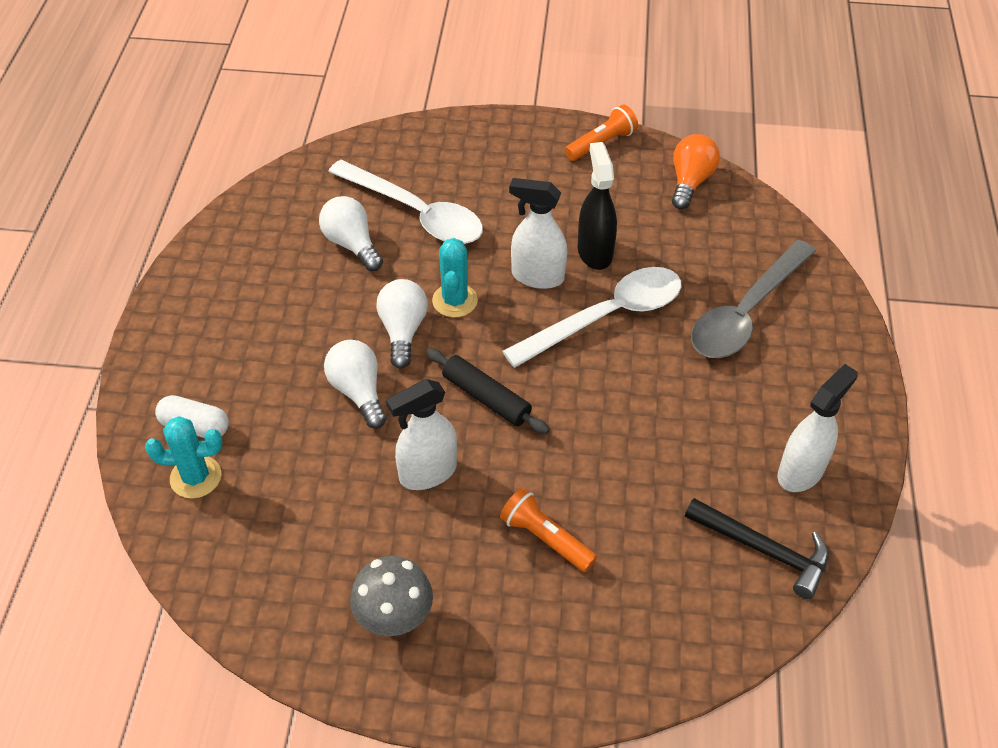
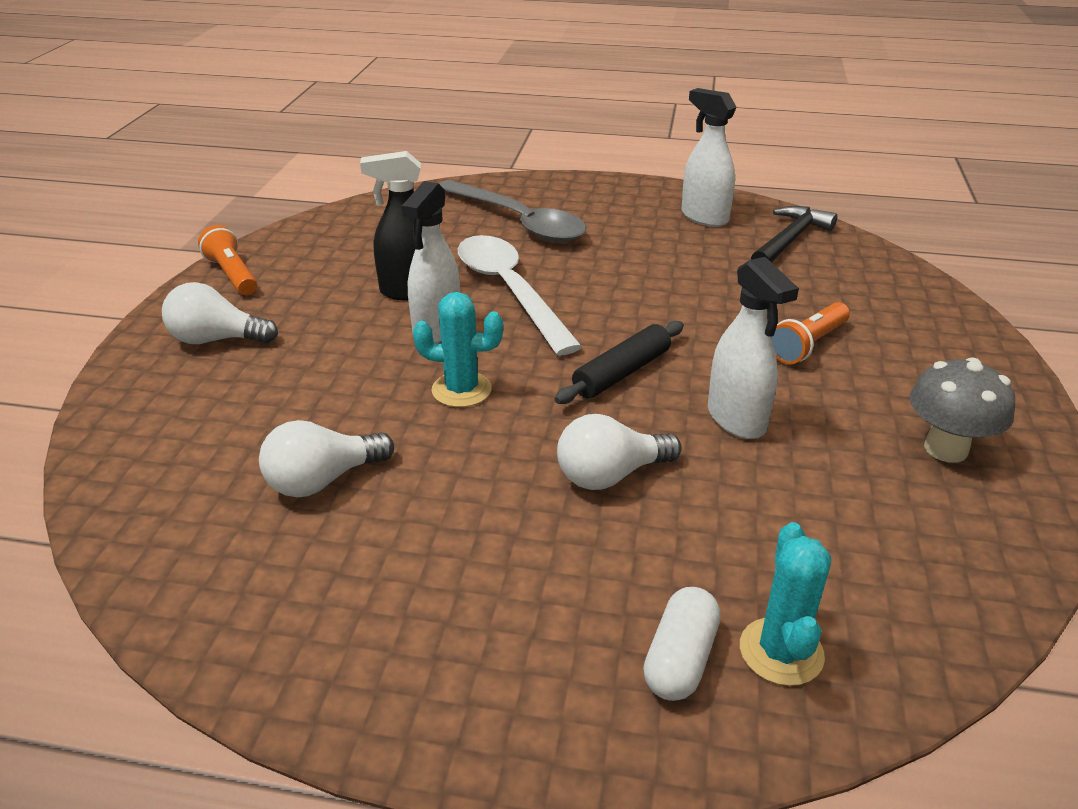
camera: 85 degrees left, 15 degrees down
(403, 331) = (506, 434): white light bulb -> white light bulb (217, 339)
(416, 213) = (284, 417): white spoon -> none
(690, 182) = (325, 231): orange light bulb -> none

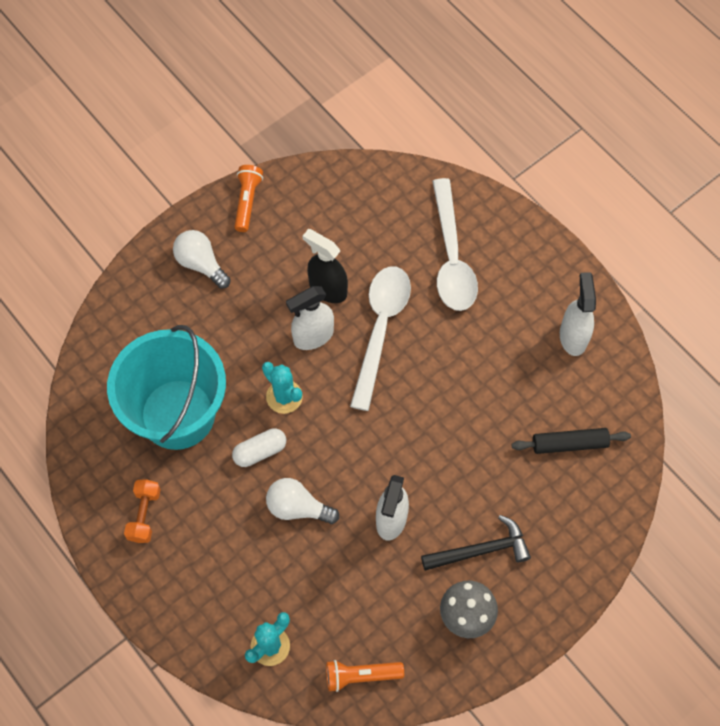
camera: 40 degrees right, 30 degrees up
(323, 480) = (177, 414): white light bulb -> turquoise bucket
(385, 622) = (144, 515): none -> orange dumbbell
(518, 222) = (451, 257): grey spoon -> white spoon
(622, 373) = (372, 444): black rolling pin -> black rolling pin (569, 444)
(680, 659) = (231, 618): white capsule -> white capsule (260, 451)
(789, 240) = (598, 401): black hammer -> black hammer (480, 550)
(807, 345) = (491, 498): orange flashlight -> orange flashlight (361, 675)

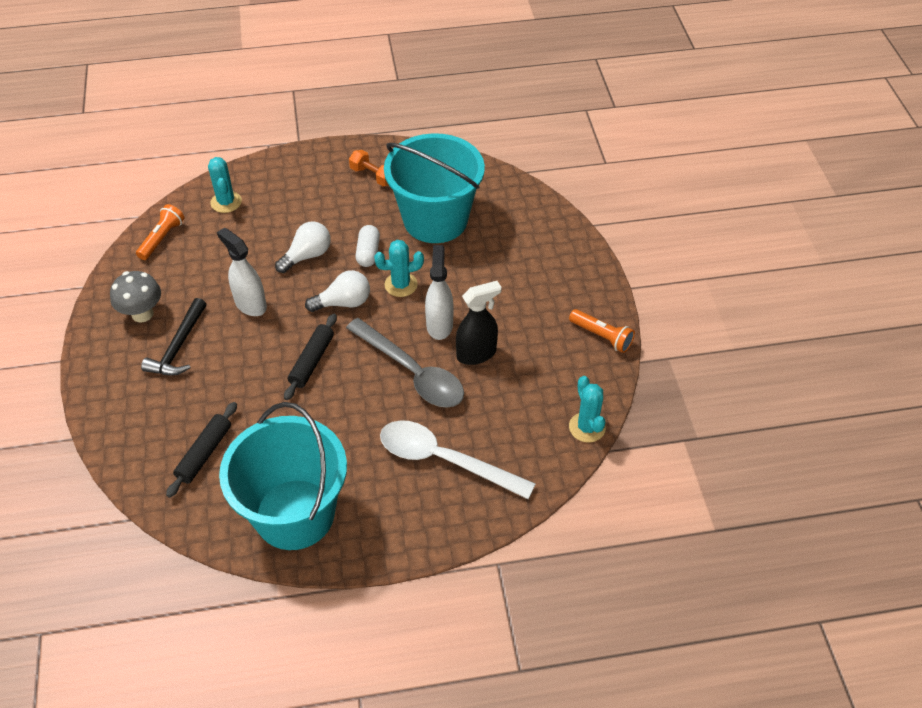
camera: 120 degrees right, 15 degrees down
(201, 264) = (558, 282): white light bulb -> white light bulb (343, 302)
(353, 172) = (587, 427): none -> turquoise cactus
(380, 329) = (412, 372): white spoon -> grey spoon
(421, 419) = (312, 361): none -> black rolling pin
(573, 337) = (294, 514): white spray bottle -> turquoise bucket

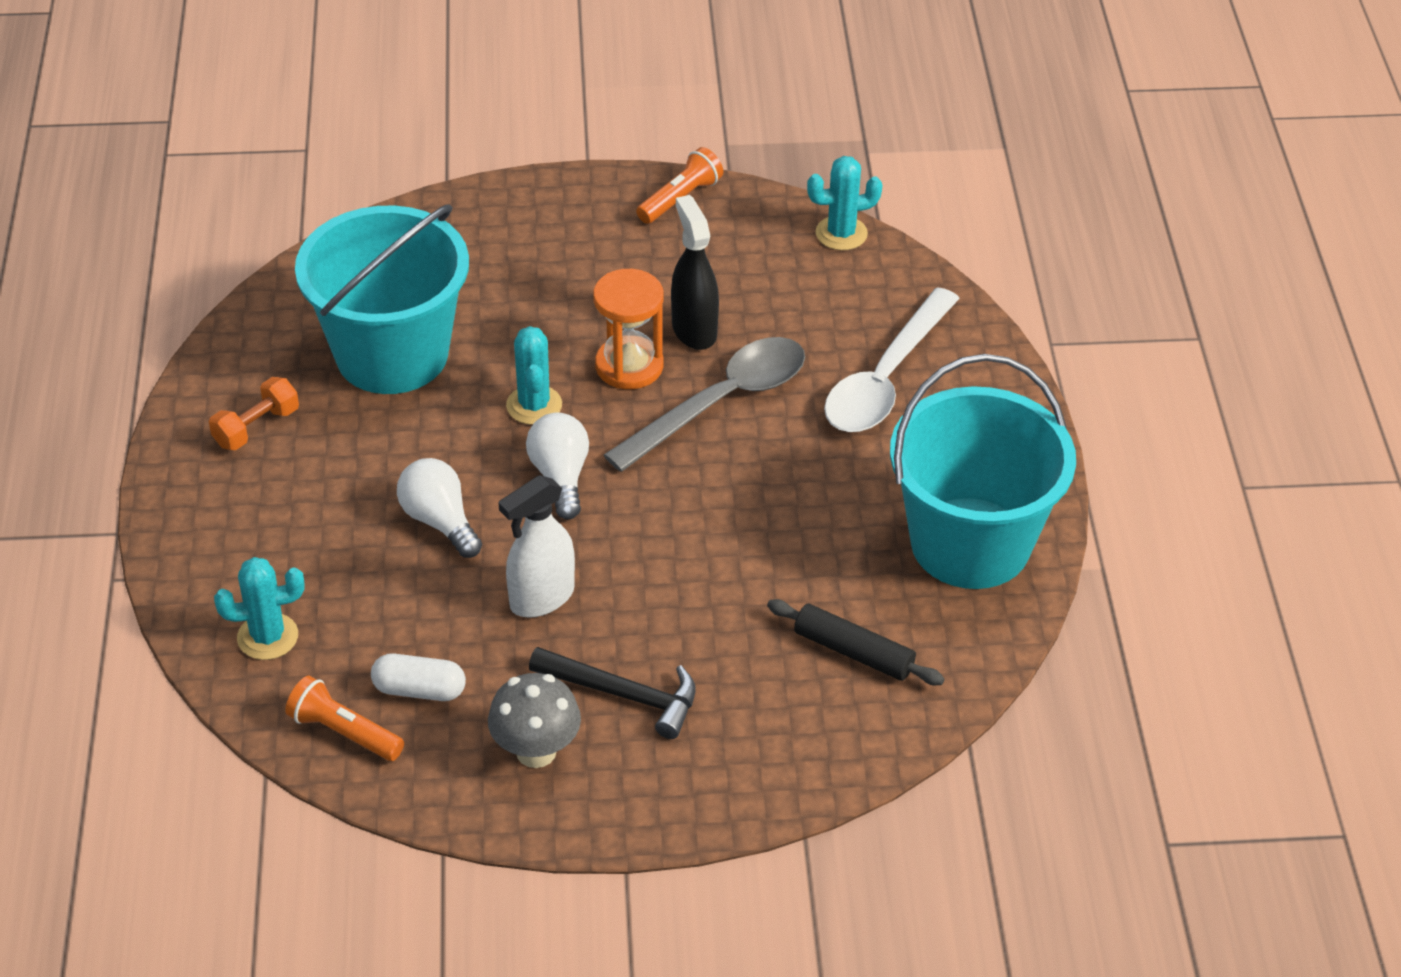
camera: 85 degrees left, 5 degrees down
(312, 361) = (681, 519): black rolling pin -> none
(368, 253) = (451, 442): white capsule -> white capsule (419, 690)
(439, 325) = (629, 366): white spray bottle -> orange hourglass

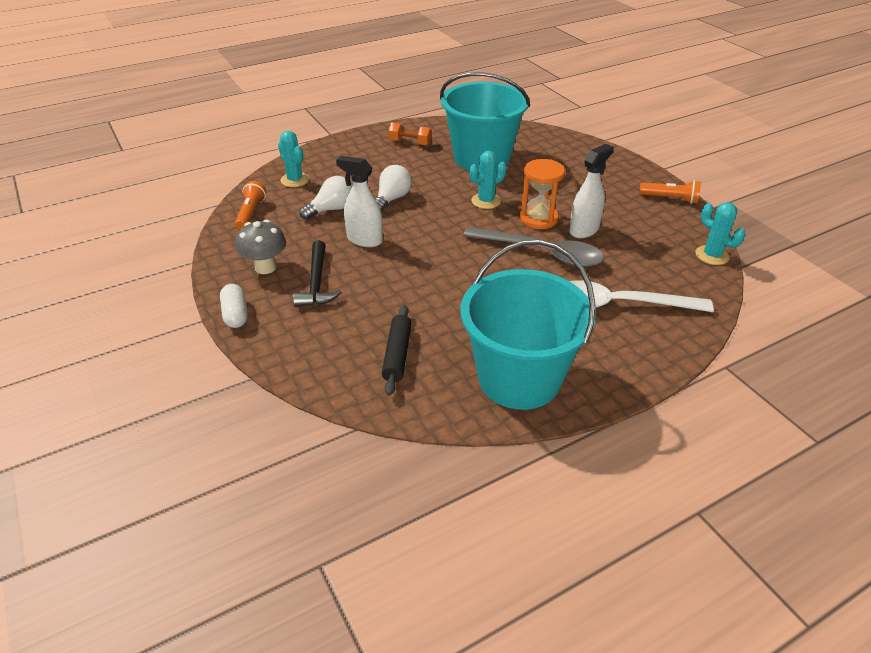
camera: 65 degrees right, 5 degrees down
(419, 690) = (286, 224): white capsule -> white capsule (235, 314)
(560, 477) = (446, 221): white light bulb -> white light bulb (331, 209)
(694, 330) = (584, 230): black spray bottle -> white spray bottle

